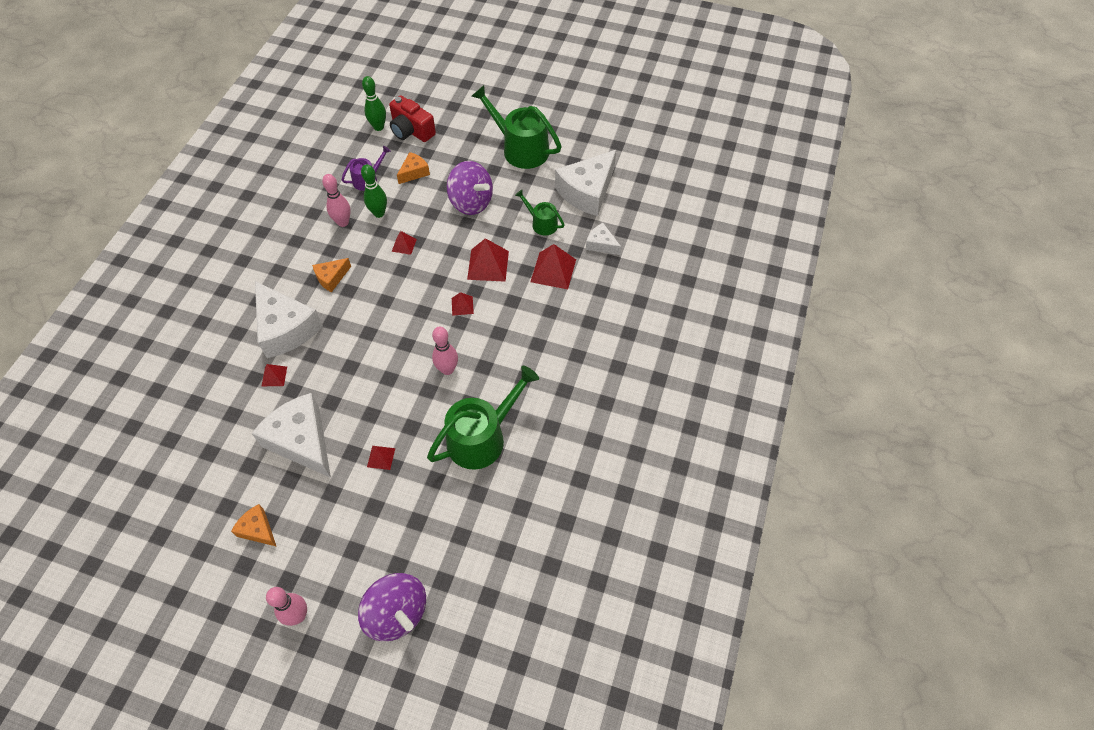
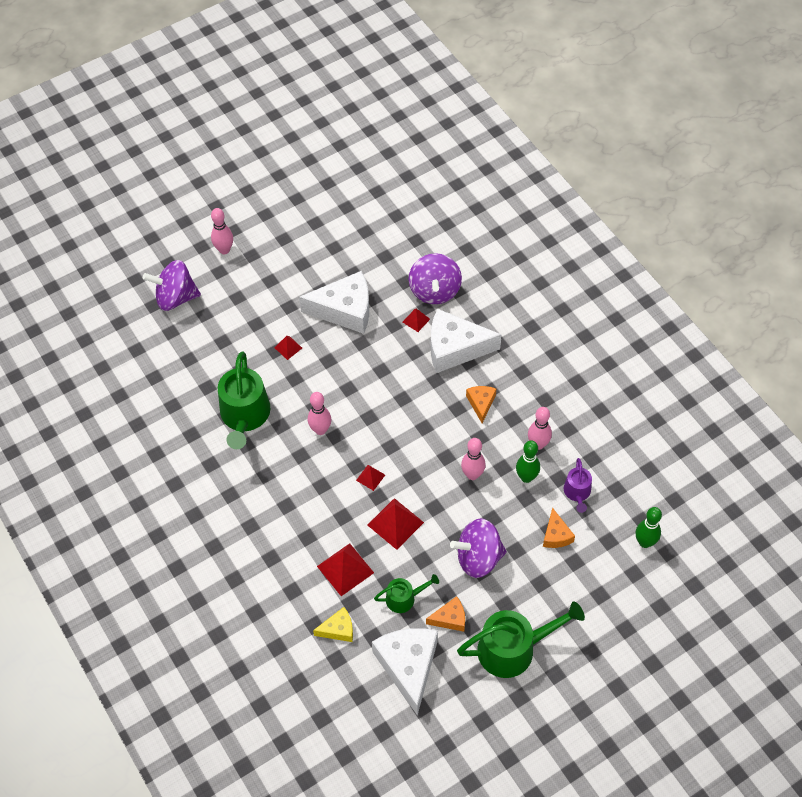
camera: 130 degrees right, 0 degrees up
(228, 383) = (434, 291): none -> purple spinning top
(258, 529) = (301, 256): orange cheese -> orange cheese (450, 618)
(404, 245) = (472, 474): red pyramid -> pink bowling pin
(411, 130) = (617, 568): red camera -> none
(601, 244) = (338, 629): white cheese -> yellow cheese

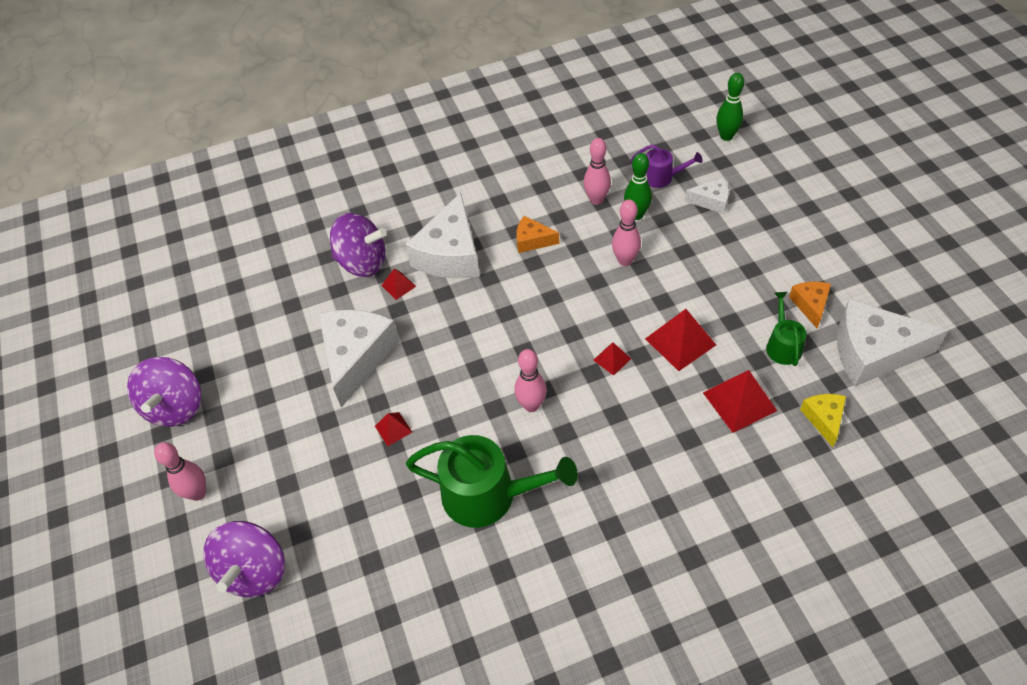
camera: 75 degrees left, 5 degrees down
(478, 558) = (733, 269): purple spinning top -> purple spinning top (176, 407)
(513, 648) = (848, 255): green watering can -> none
(556, 535) = (711, 201): orange cheese -> white cheese

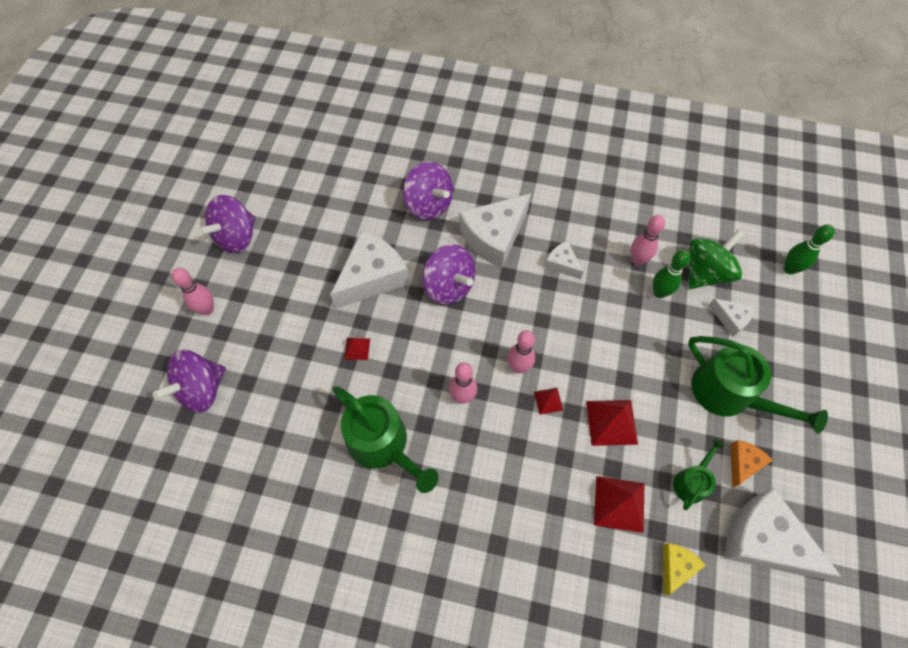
camera: 30 degrees right, 10 degrees up
(398, 286) = (440, 239): red pyramid -> none
(441, 320) = (449, 286): none -> purple spinning top
(532, 240) = (562, 264): orange cheese -> white cheese
(625, 260) = (620, 326): pink bowling pin -> pink bowling pin (518, 367)
(661, 177) = (705, 272): purple watering can -> green spinning top
(756, 259) = (729, 394): none -> green watering can

